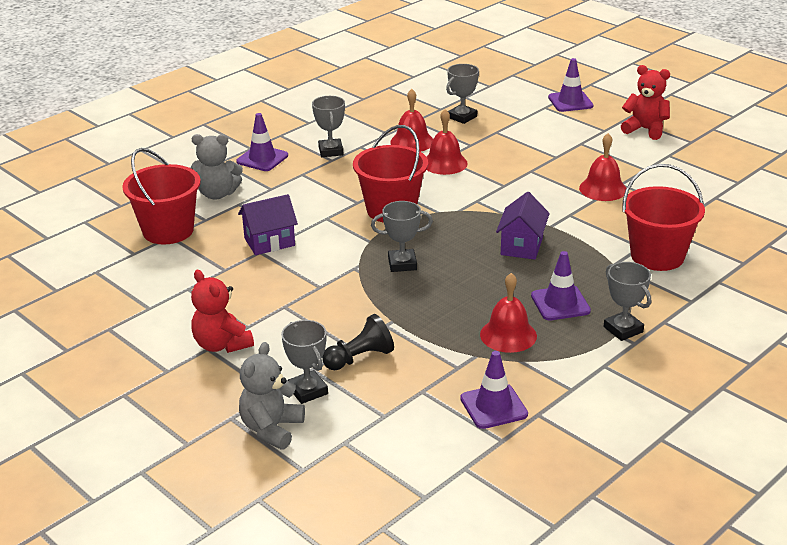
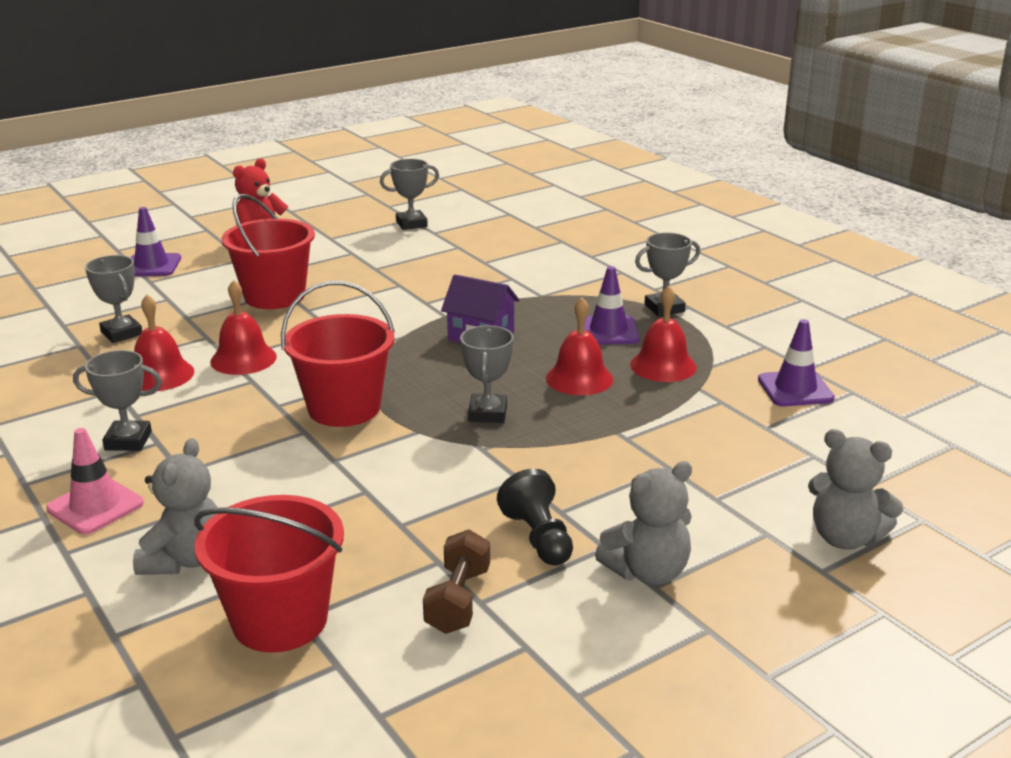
camera: 80 degrees left, 5 degrees down
(188, 281) = (458, 600): none -> brown dumbbell
(222, 345) = (647, 572): red teddy bear -> grey teddy bear
(262, 159) = (95, 506): purple traffic cone -> pink traffic cone
(269, 242) = (377, 514): purple house -> none
(308, 391) = (763, 505): grey trophy -> grey trophy (411, 224)
(359, 358) = (696, 462): black pawn -> black pawn (538, 538)
(603, 189) = (380, 278): red bell -> red bell (579, 378)
(657, 256) = (534, 273): red bucket -> red bucket (274, 296)

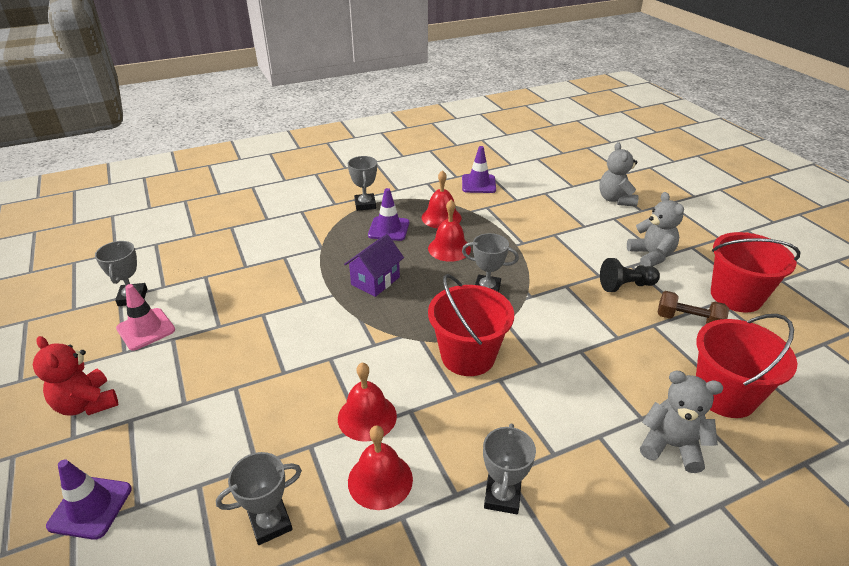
camera: 80 degrees left, 10 degrees up
(95, 506) = (607, 511): pink traffic cone -> pink traffic cone (146, 329)
(274, 296) = (242, 394): red bucket -> red bucket (736, 296)
(845, 538) = (615, 199): grey teddy bear -> grey teddy bear turned 135 degrees clockwise

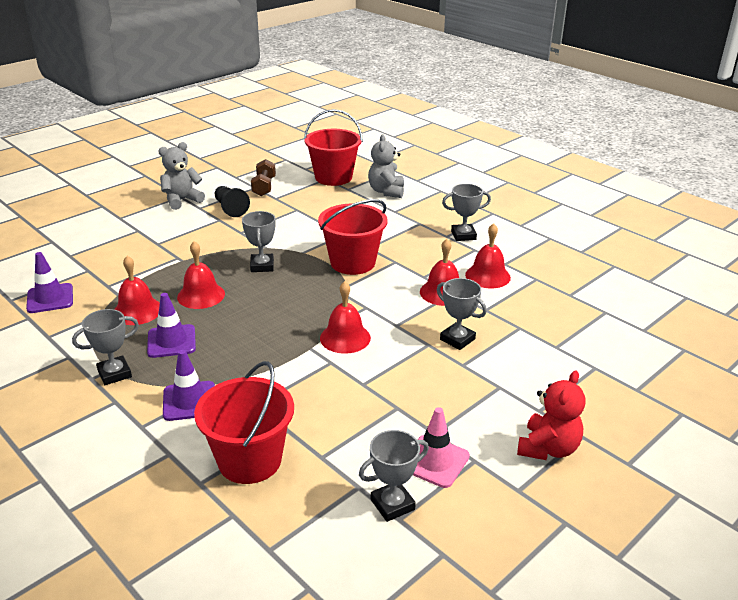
camera: 110 degrees left, 5 degrees down
(90, 507) = (617, 390): purple traffic cone -> purple traffic cone (189, 401)
(270, 523) = (552, 307): grey trophy -> grey trophy (457, 339)
(333, 318) = (345, 338): none -> red bell
(375, 281) = (275, 327): purple house -> none
(615, 199) = (82, 218): grey teddy bear -> none
(736, 296) = (227, 172): red bucket -> red bucket (249, 460)

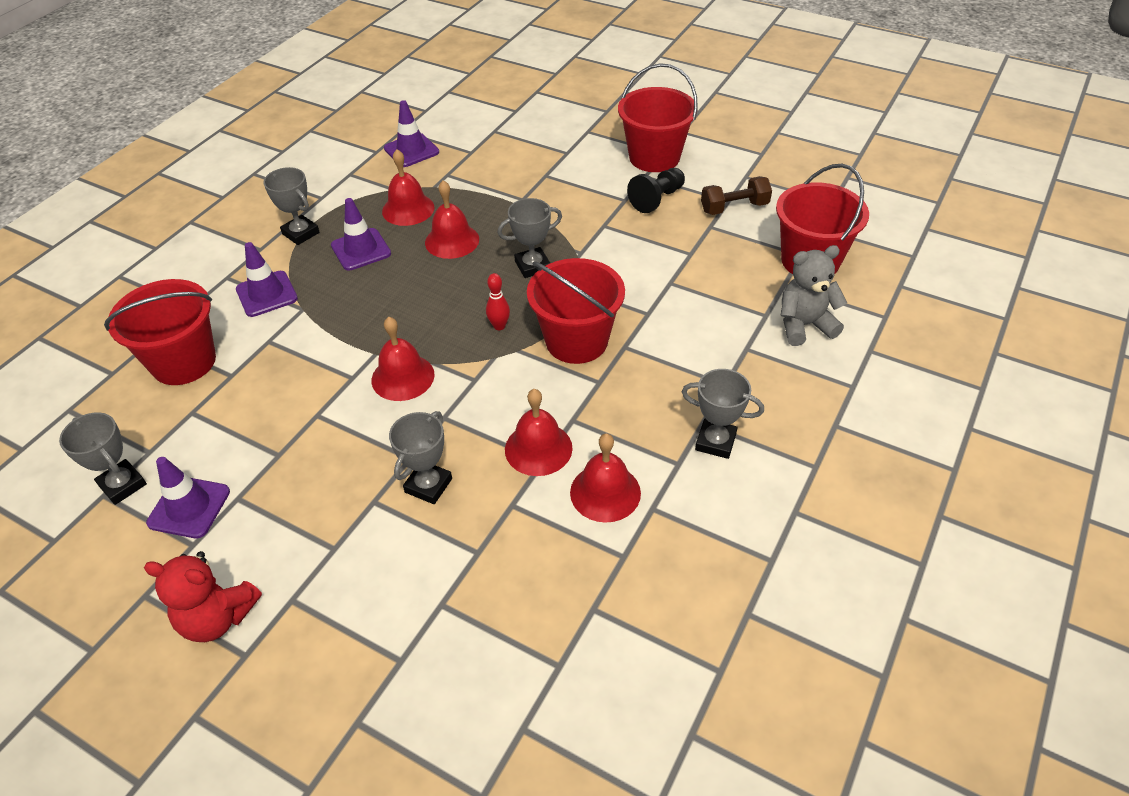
camera: 75 degrees right, 15 degrees up
(182, 200) = (654, 157): grey teddy bear -> red bucket
(317, 289) = (499, 326): none -> red bowling pin
(434, 461) = (189, 507): pink traffic cone -> purple traffic cone
(463, 235) = (715, 442): grey trophy -> grey trophy turned 45 degrees counterclockwise

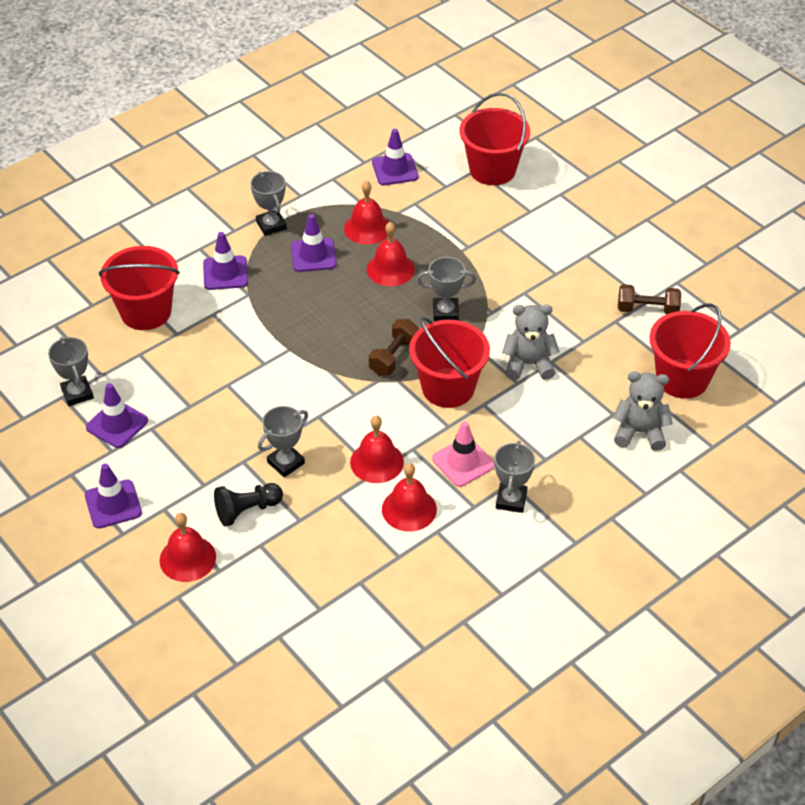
camera: 20 degrees right, 0 degrees up
(217, 618) = (113, 504): red teddy bear -> purple traffic cone
(403, 377) = (301, 375): red bell -> red bell (187, 558)
(499, 326) = (393, 356): red bowling pin -> brown dumbbell
(637, 416) = (463, 462): none -> pink traffic cone
(648, 292) = (528, 364): none -> grey teddy bear
(654, 157) = (605, 239): red bucket -> red bucket (492, 170)
(657, 199) = (584, 281): black pawn -> black pawn (247, 510)
(715, 442) = (511, 500): grey trophy -> grey trophy turned 60 degrees clockwise

